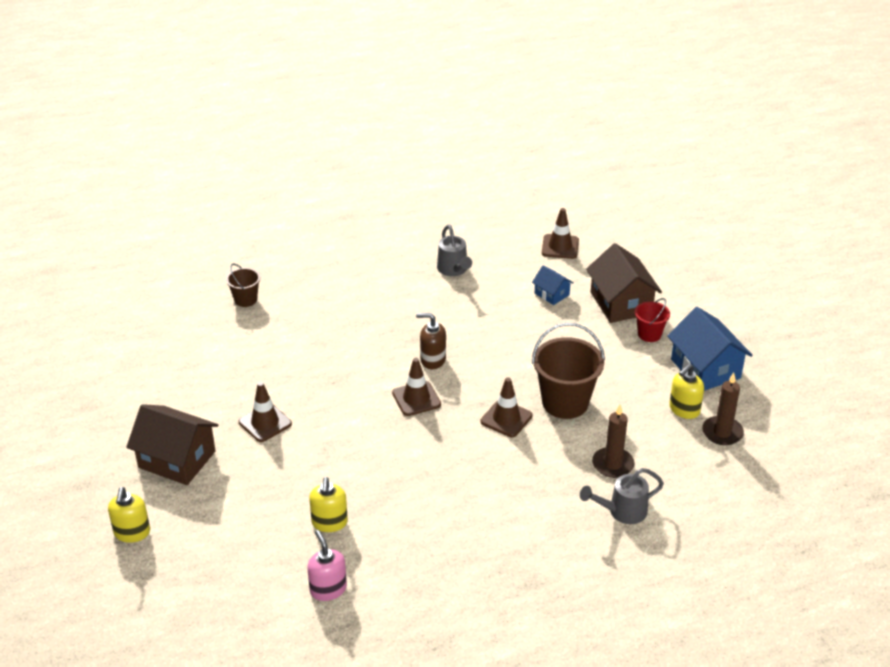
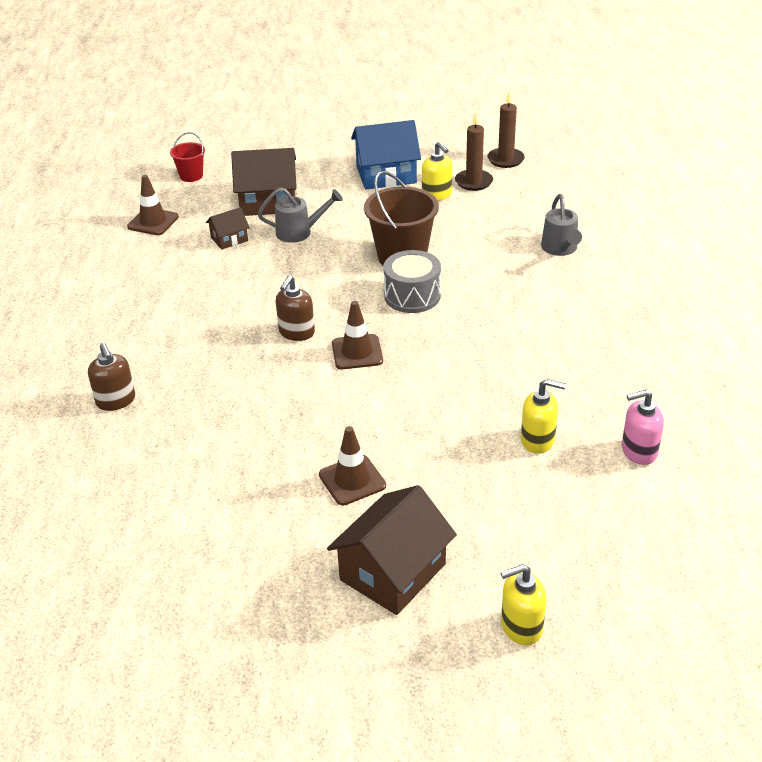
camera: 75 degrees left, 0 degrees up
(132, 533) = (521, 626): yellow soap dispenser -> yellow soap dispenser turned 150 degrees clockwise
(245, 299) = (92, 480): brown bucket -> none
(327, 288) = (116, 401): none -> brown soap dispenser
(454, 270) = (145, 297): grey watering can -> grey watering can (299, 232)
(506, 418) = (412, 296): brown traffic cone -> grey drum
(551, 294) = (229, 239): blue house -> brown house
(612, 464) = (498, 244): brown candle -> brown candle (505, 159)
(649, 334) = (323, 194): red bucket -> red bucket (191, 176)

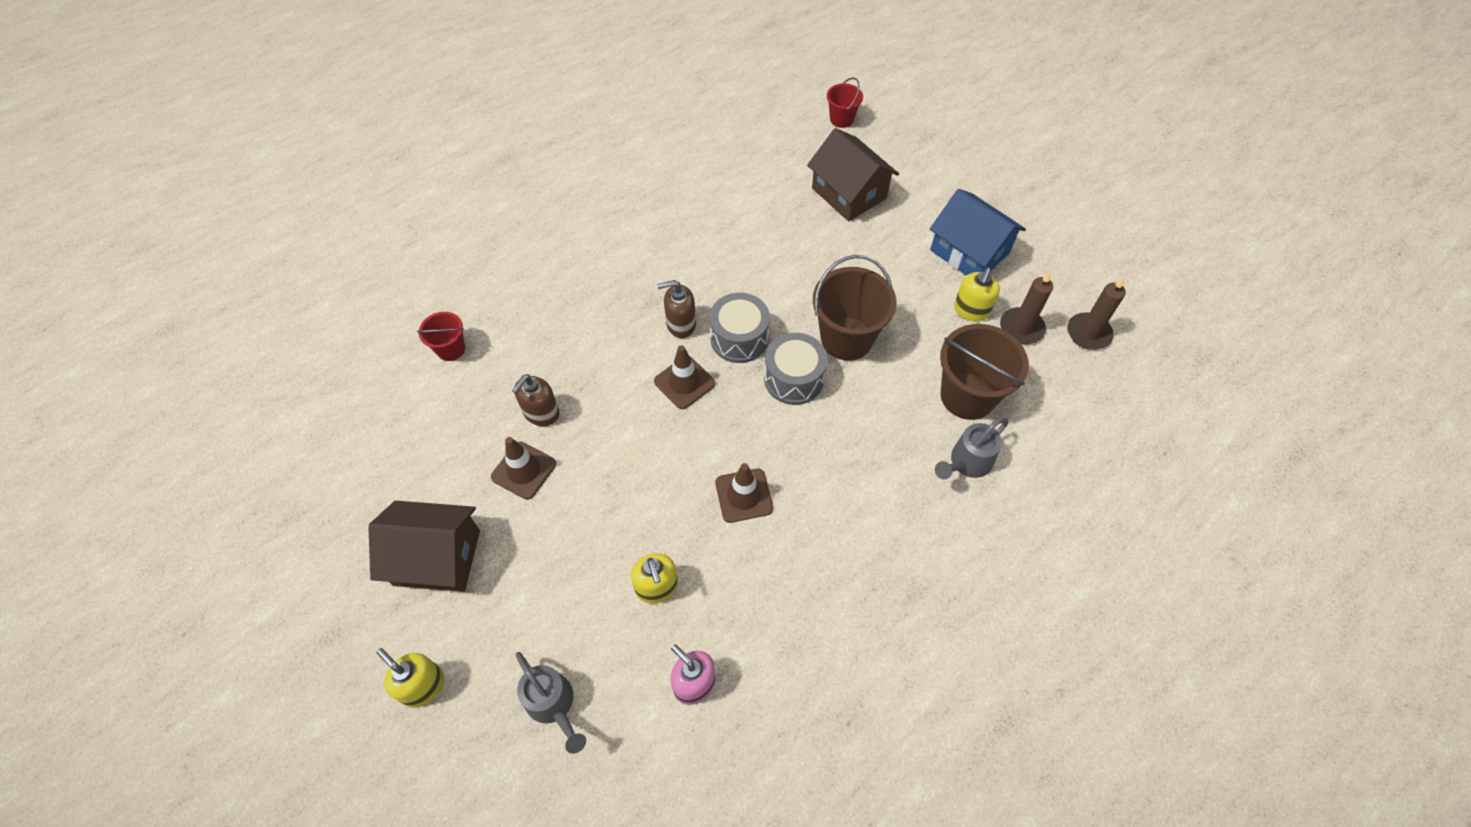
camera: 55 degrees right, 20 degrees up
(116, 401) = (521, 261): brown soap dispenser -> brown soap dispenser (541, 413)
(153, 222) = (755, 138): brown traffic cone -> brown traffic cone (744, 495)
(164, 484) = (451, 349): none -> red bucket
(229, 239) = (772, 201): brown house -> none
(299, 232) = (822, 242): grey watering can -> grey watering can (553, 705)
(345, 307) = (739, 338): none -> grey drum
(506, 226) = (967, 396): none -> brown bucket

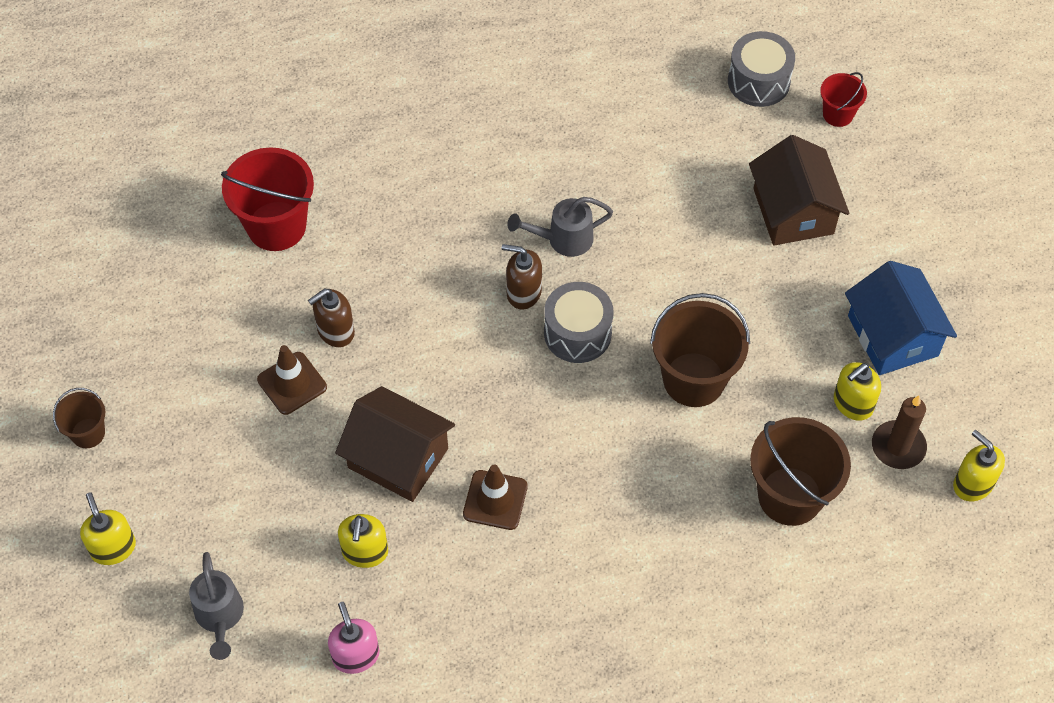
camera: 25 degrees right, 0 degrees up
(354, 590) = (88, 433): none -> brown bucket
(437, 557) = (174, 434): brown house -> brown house (398, 458)
(451, 349) = (276, 226): red bucket -> red bucket, size x1.87
(684, 382) = (495, 358): brown traffic cone -> none
(794, 379) = (612, 401): grey drum -> grey drum (758, 81)
(967, 463) = (746, 565): grey watering can -> grey watering can (563, 239)
(1088, 333) = (972, 484): brown candle -> yellow soap dispenser

